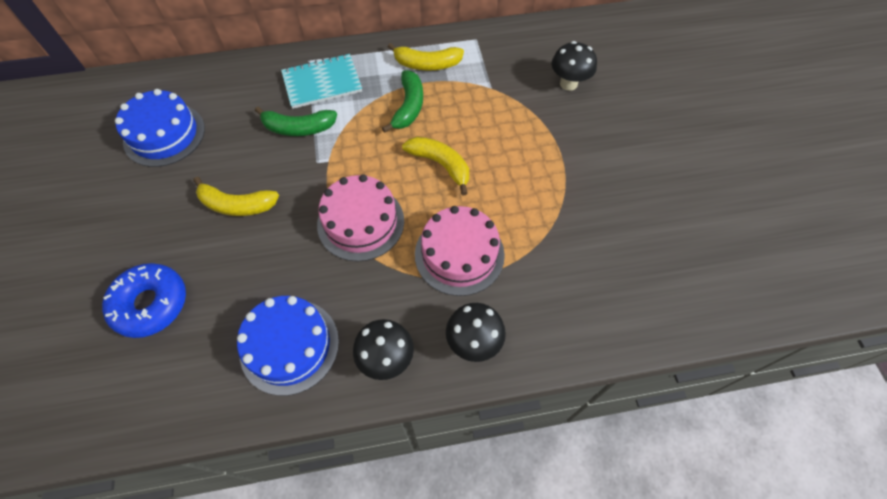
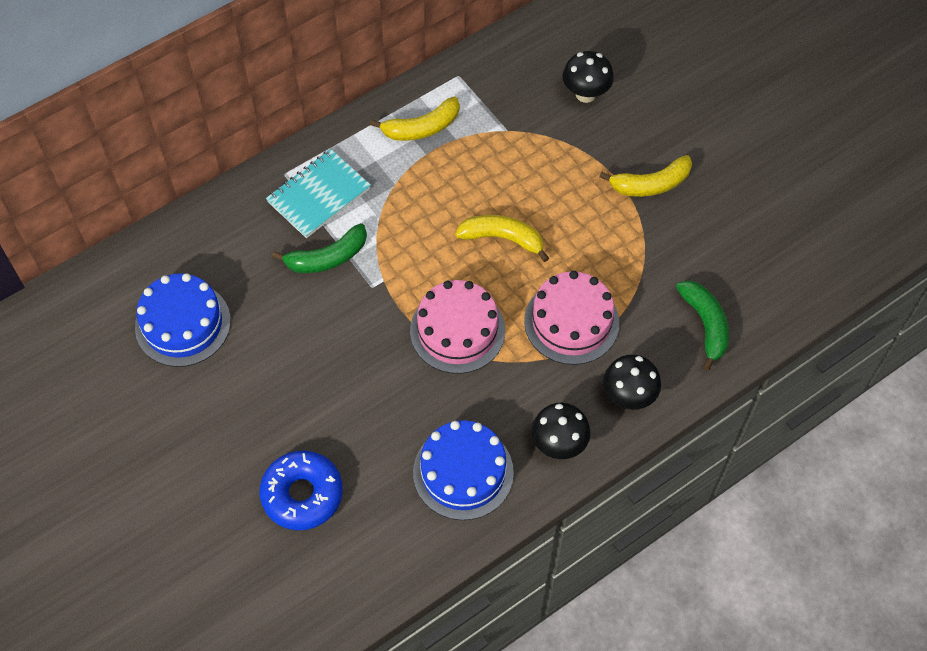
camera: 25 degrees left, 0 degrees up
(237, 205) = (319, 365): yellow banana -> yellow banana (650, 184)
(408, 107) = (431, 186): green banana -> green banana (705, 325)

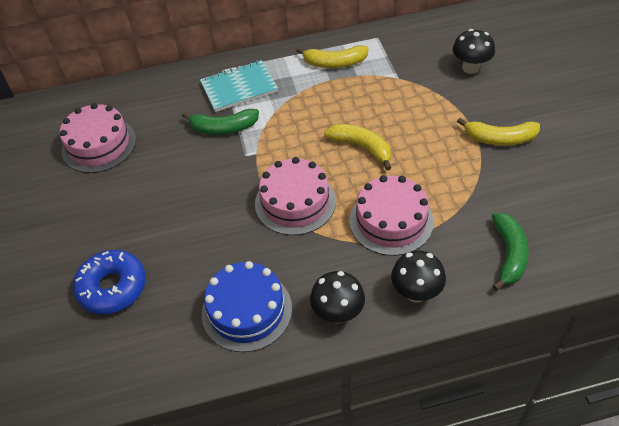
camera: 25 degrees right, 10 degrees down
(183, 324) = (99, 145): blue cake -> pink cake

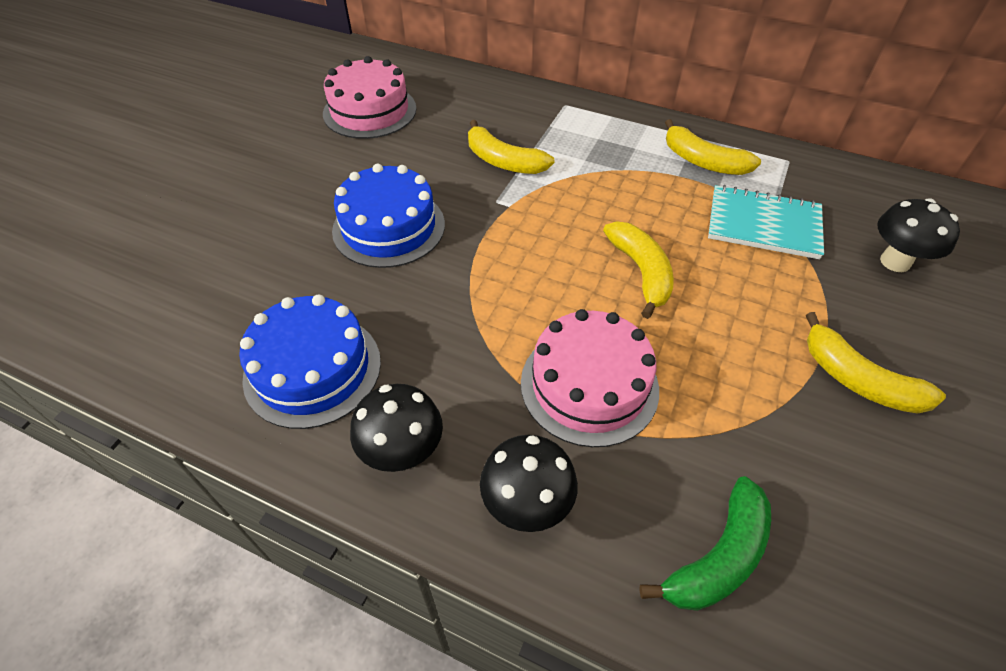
camera: 35 degrees right, 0 degrees up
(112, 287) = (225, 250): blue donut -> none
(199, 209) = (389, 227): none -> blue cake
(223, 128) = (503, 161): green banana -> yellow banana
(239, 88) = (563, 130): turquoise notebook -> turquoise notebook (763, 224)
(295, 202) = (495, 285): pink cake -> none

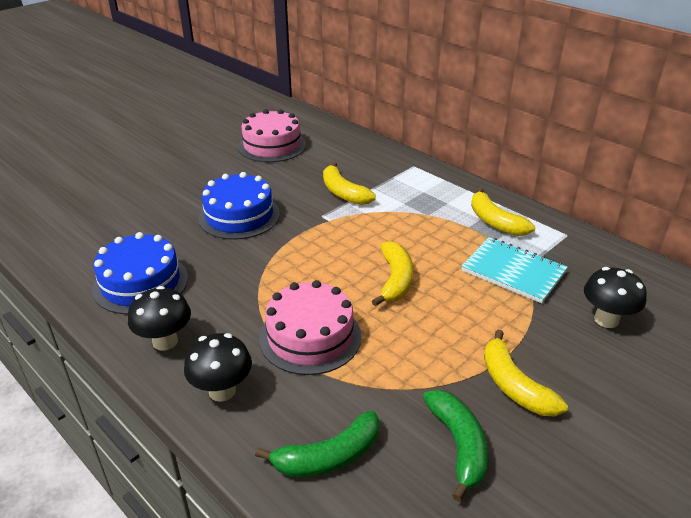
camera: 20 degrees right, 15 degrees down
(851, 483) = (458, 445): none -> green banana

